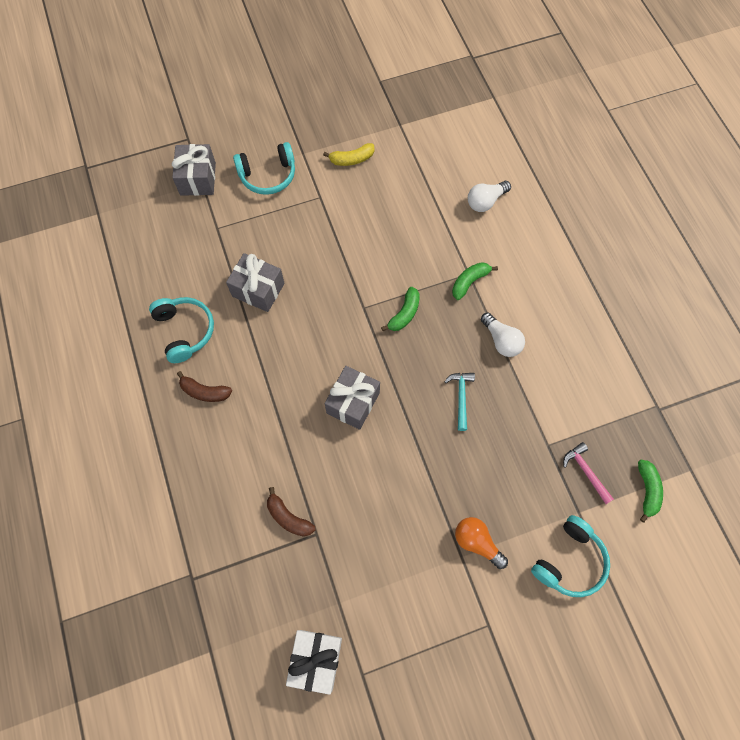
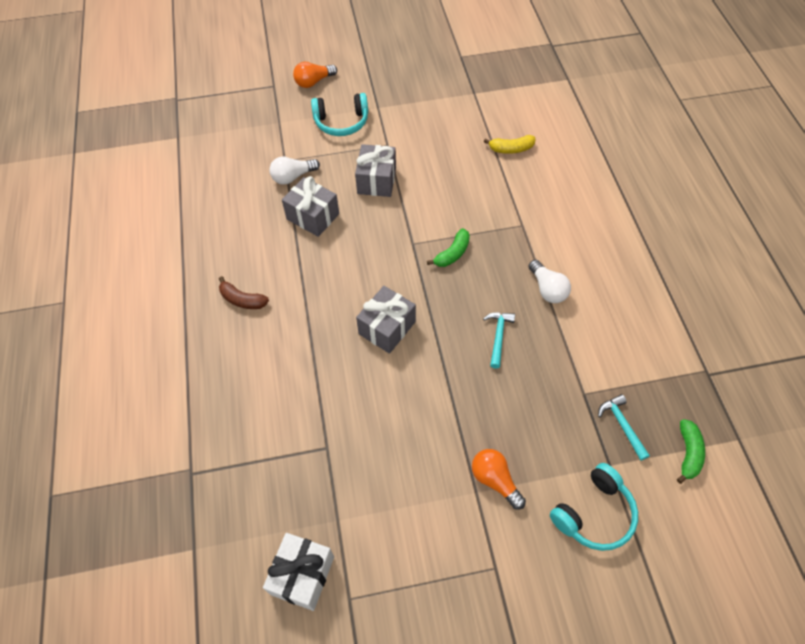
camera: 10 degrees right, 10 degrees down
(185, 331) = (235, 244): turquoise headphones -> none
(198, 179) = (276, 118): grey gift -> grey gift (377, 180)
(230, 129) = (314, 82): none -> orange light bulb
(288, 517) = (301, 428): brown banana -> none
(352, 159) = (423, 117): yellow banana -> yellow banana (511, 149)
(469, 282) = (522, 233): green banana -> none
(485, 201) = (548, 164): white light bulb -> white light bulb (293, 177)
(585, 471) = (622, 425): pink hammer -> turquoise hammer

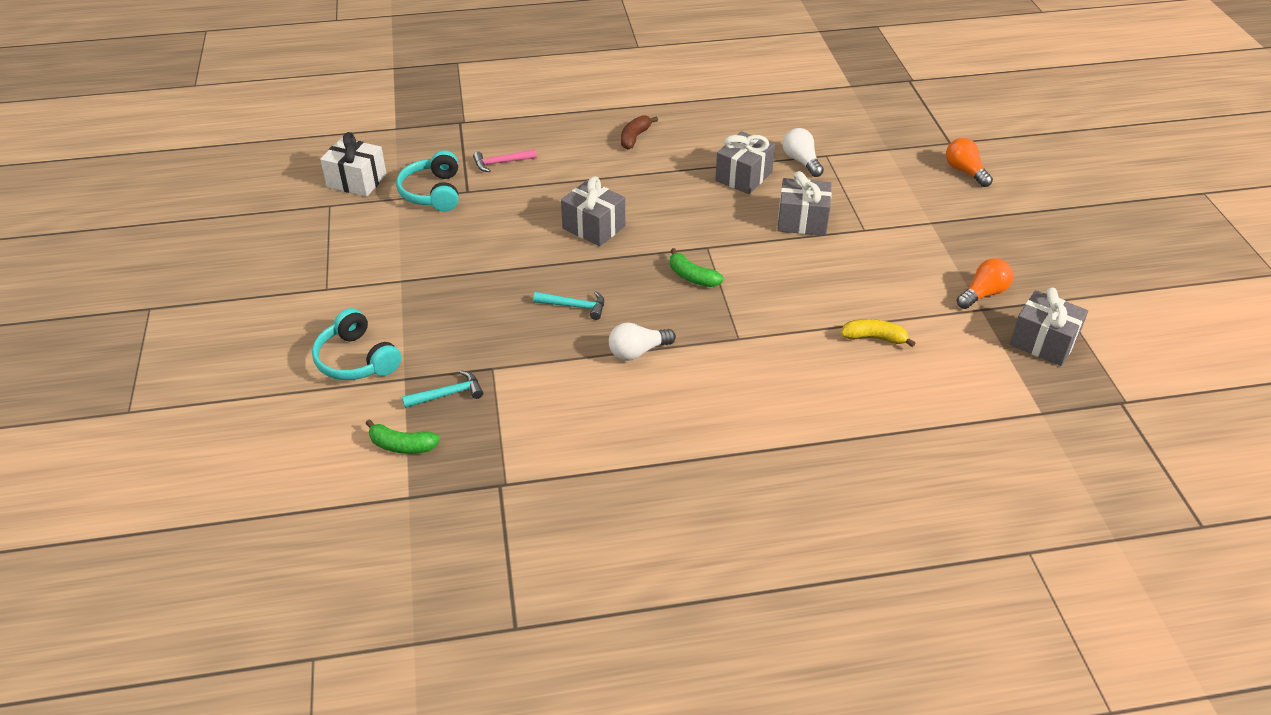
camera: 90 degrees right, 15 degrees down
(277, 420) = (501, 163): none -> pink hammer
(341, 122) = (896, 194): turquoise headphones -> turquoise headphones (432, 192)
(495, 480) = (409, 293): orange light bulb -> orange light bulb (983, 294)
(503, 69) = (1043, 342): none -> grey gift
(511, 149) = (874, 338): yellow banana -> yellow banana turned 105 degrees clockwise

